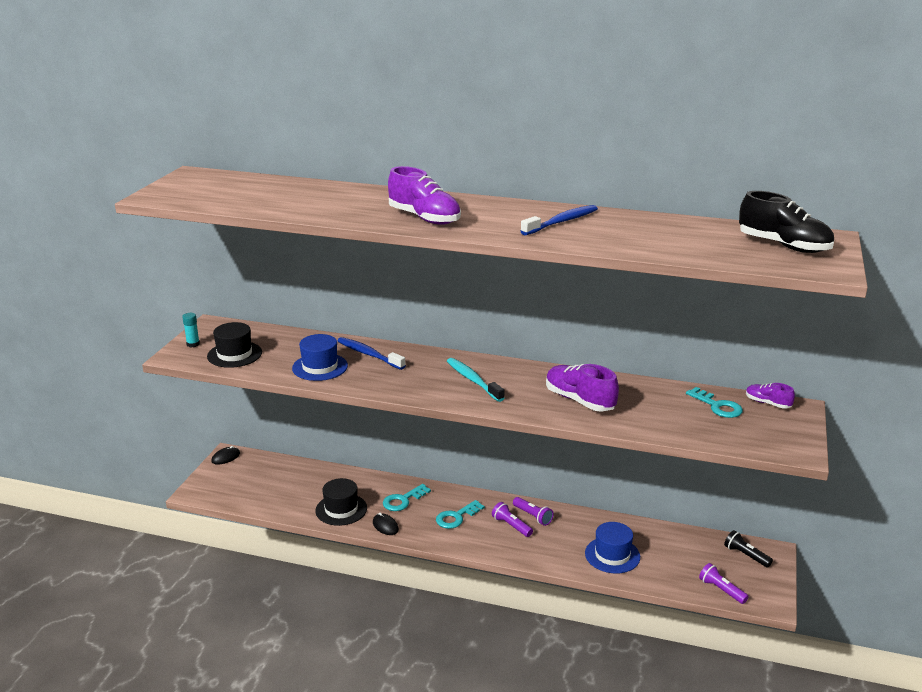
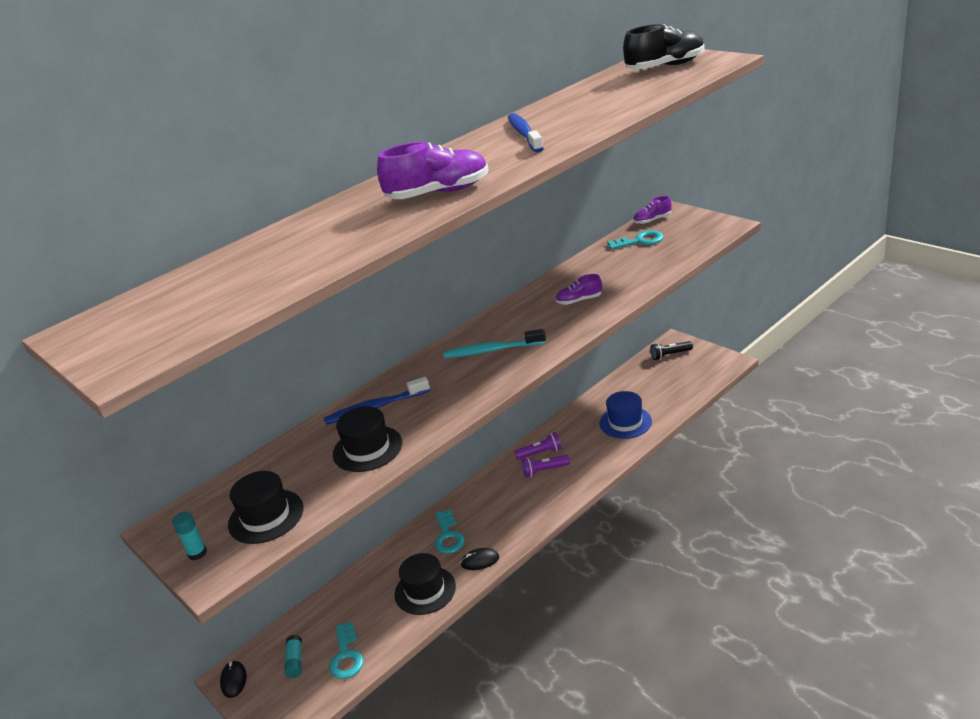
camera: 55 degrees left, 5 degrees up
(251, 476) = (295, 661): none -> turquoise glue stick
(320, 367) = (367, 449): blue hat -> black hat
(456, 517) = (504, 504): turquoise key -> turquoise key (346, 656)
(579, 400) = (579, 300): purple shoe -> purple shoe, size x0.56
(721, 590) = (702, 380): purple flashlight -> none

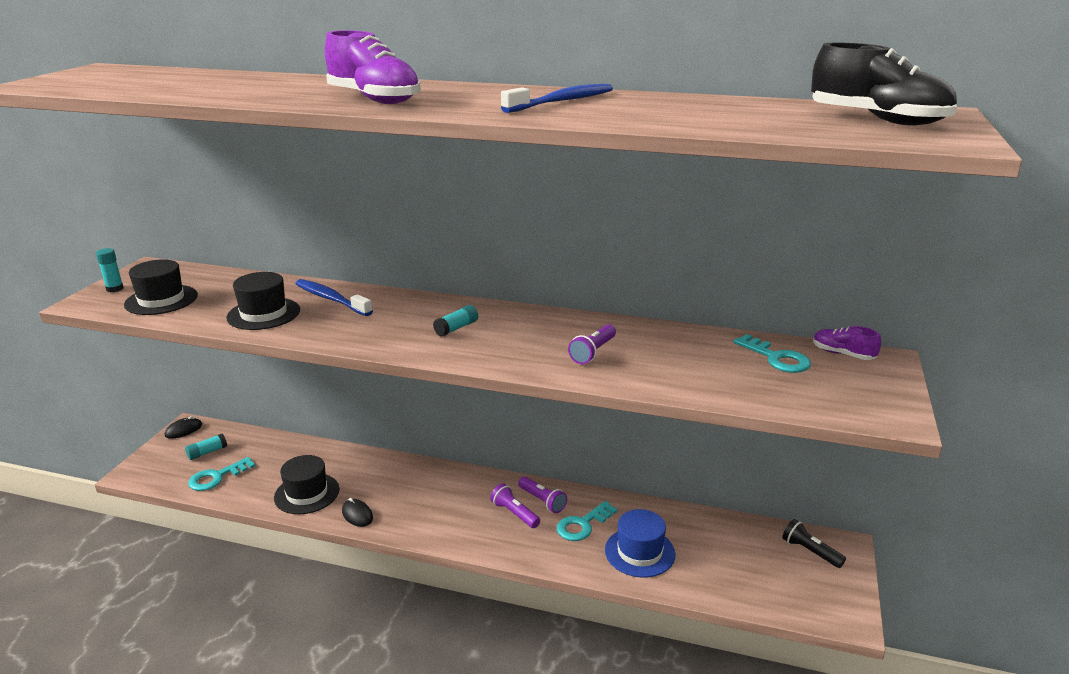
camera: 55 degrees right, 5 degrees down
(448, 536) = (385, 481): turquoise key -> turquoise key (582, 525)
(492, 350) = (456, 328): turquoise toothbrush -> turquoise glue stick
(579, 300) = (593, 352): purple shoe -> purple flashlight

